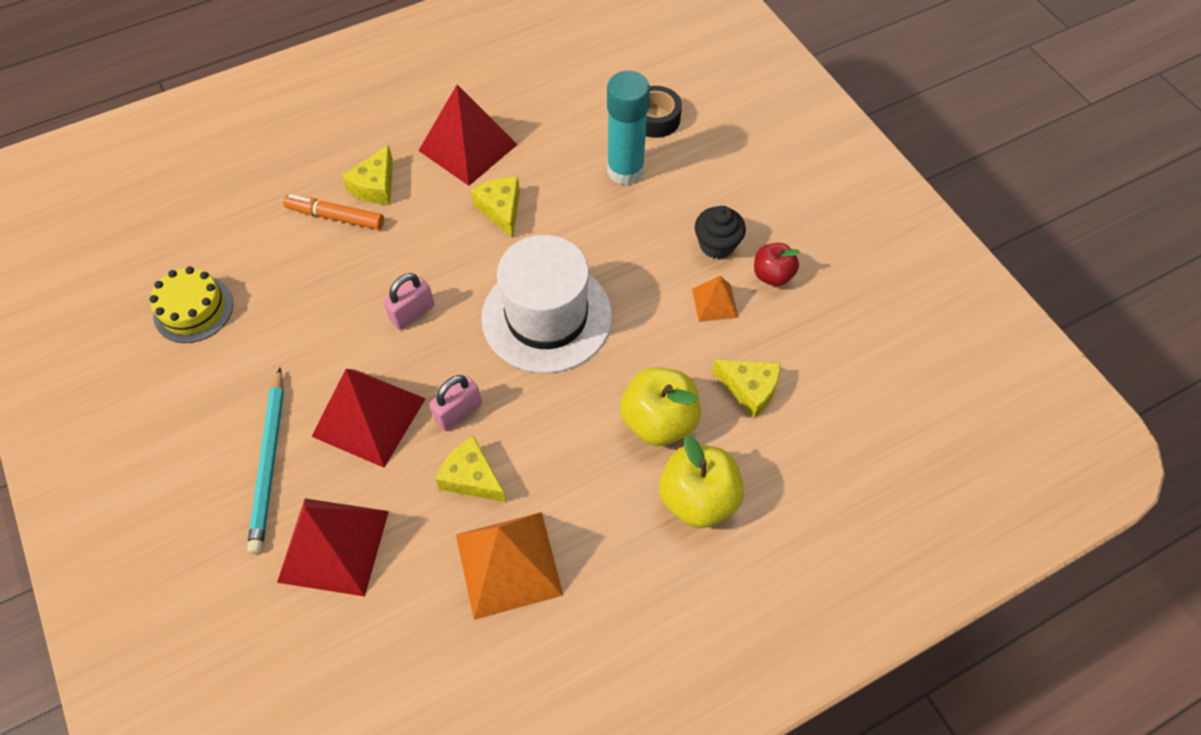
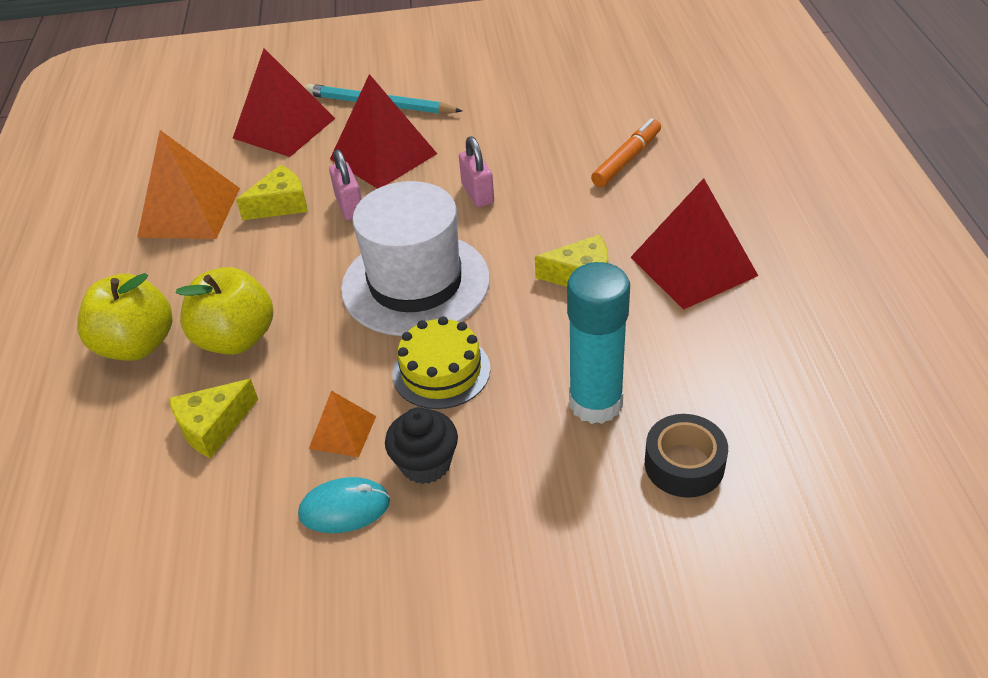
camera: 115 degrees right, 15 degrees down
(193, 309) = (556, 77): yellow cake -> yellow cake (441, 371)
(375, 186) = (659, 190): yellow cheese -> none
(772, 275) = (344, 508): red apple -> turquoise mouse

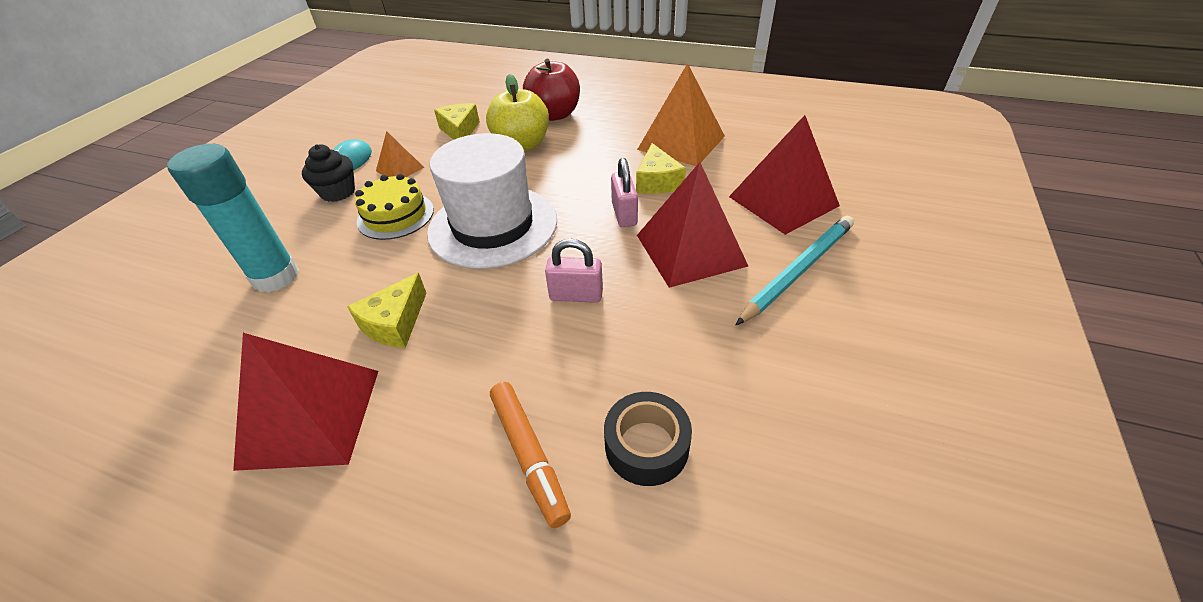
camera: 115 degrees right, 0 degrees up
(137, 345) = (554, 115): yellow apple -> red apple
(349, 206) = (624, 214): pink padlock -> pink padlock turned 75 degrees clockwise
(684, 464) = (176, 299): black tape -> black tape (646, 446)

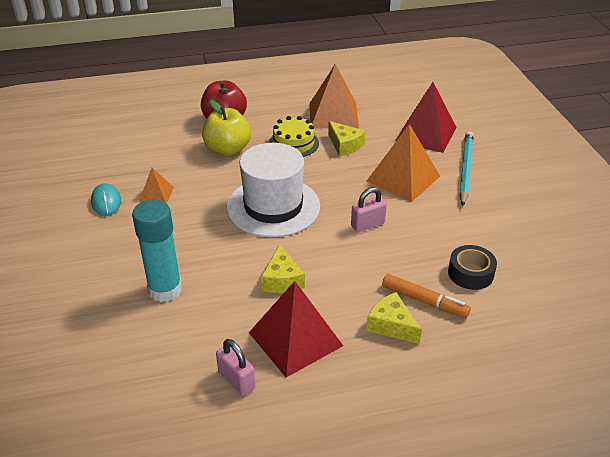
camera: 35 degrees left, 5 degrees down
(338, 192) = (130, 225): black cupcake -> none
(395, 215) = (197, 224): yellow cake -> yellow cake (293, 143)
(460, 131) = (166, 153): yellow cheese -> yellow cheese (391, 325)
(624, 214) = (346, 171): pink padlock -> pink padlock (236, 380)
(690, 250) = (403, 178): red pyramid -> orange pyramid

